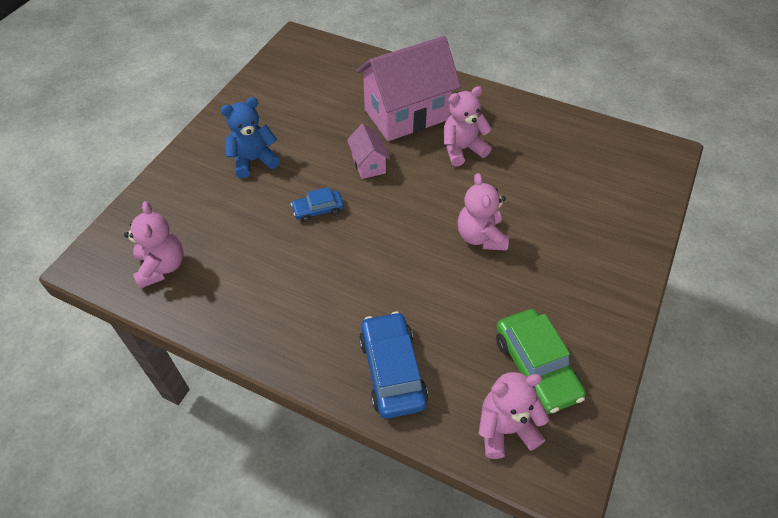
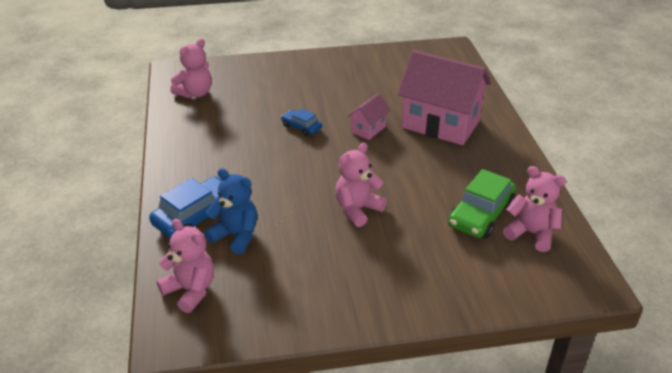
camera: 55 degrees right, 15 degrees down
(253, 160) = (315, 84): blue teddy bear -> blue teddy bear (236, 236)
(462, 149) = (438, 165): pink teddy bear -> pink teddy bear (531, 233)
(536, 367) = (258, 286): green car -> green car (481, 215)

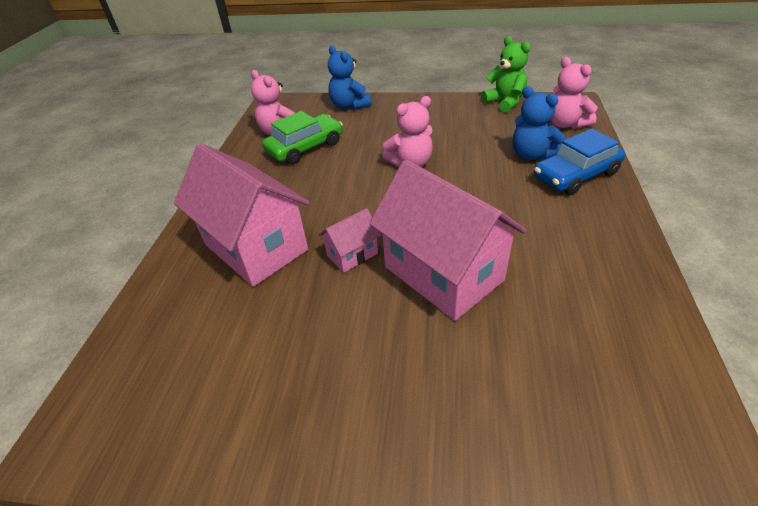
camera: 160 degrees left, 5 degrees up
(195, 93) = (640, 397): pink teddy bear -> none
(266, 327) = (504, 102): none -> green teddy bear
(301, 127) = (443, 273): blue car -> pink house
(480, 291) = (349, 106): none -> blue teddy bear

